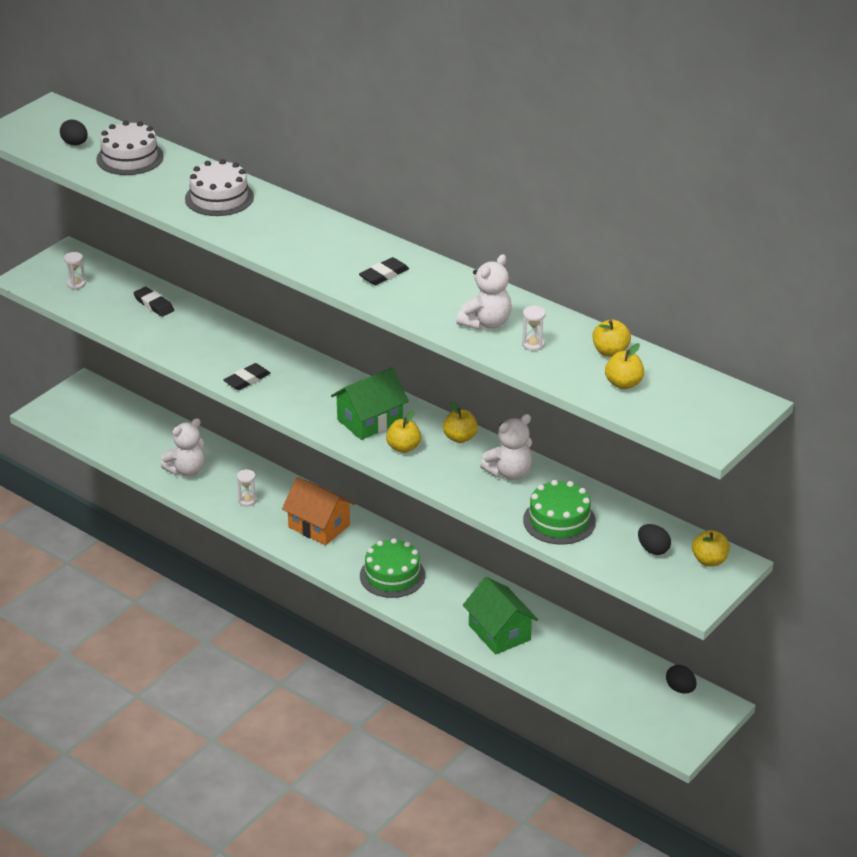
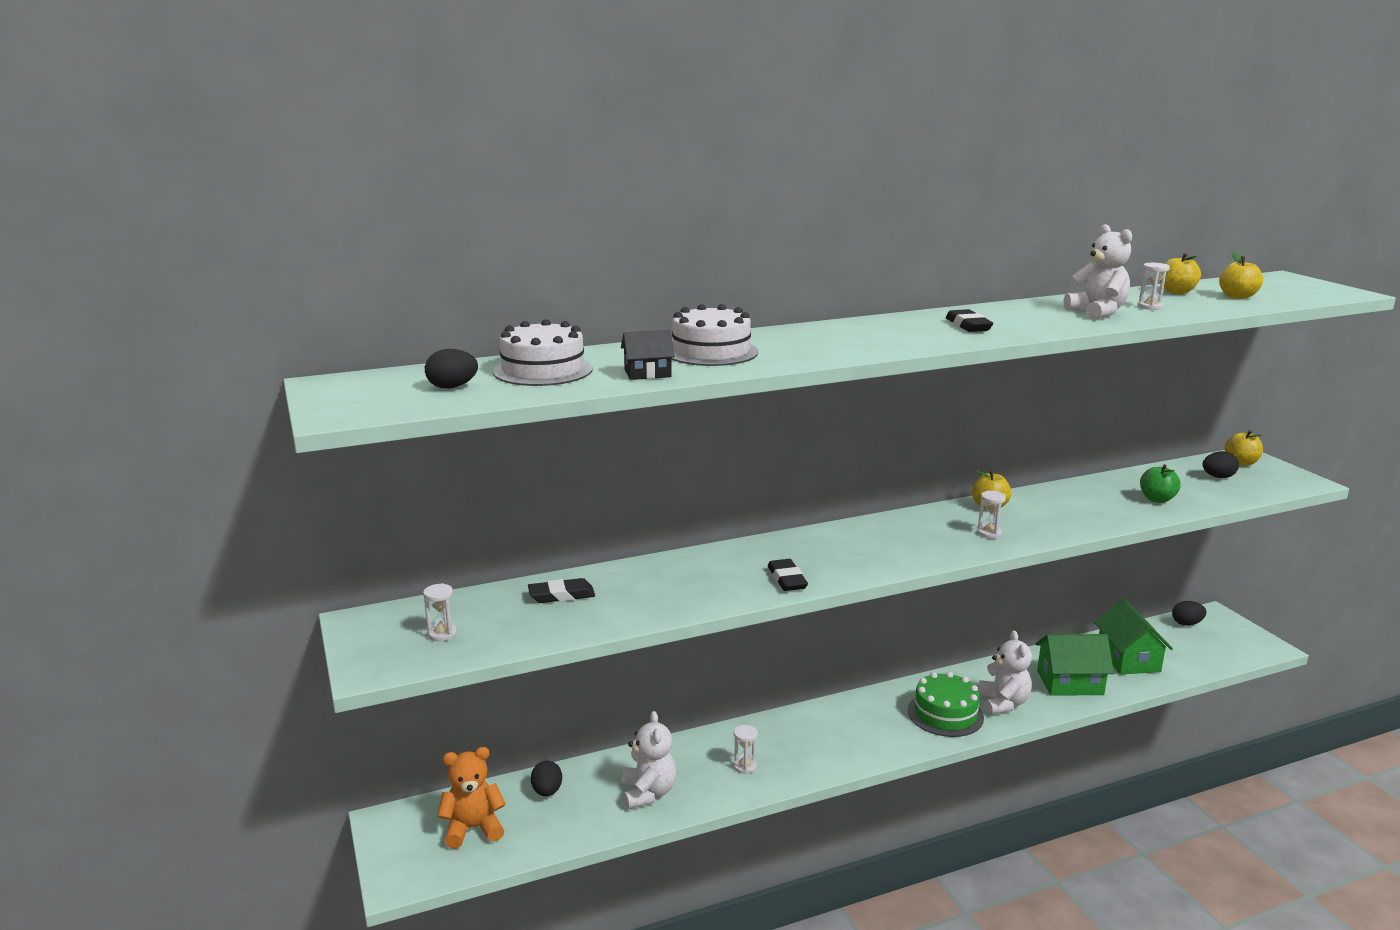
camera: 60 degrees left, 15 degrees down
(102, 418) = (473, 828): none -> orange teddy bear
(153, 191) = (647, 373): none -> black house
(157, 430) = (547, 791): none -> black egg
(319, 526) = (829, 733): orange house -> none
(370, 421) = (926, 537): green house -> green house (1128, 659)
(403, 447) = (989, 533): yellow apple -> white hourglass
(509, 473) = (1064, 500): white teddy bear -> white teddy bear (1003, 703)
(559, 521) = (1157, 499): green cake -> green apple

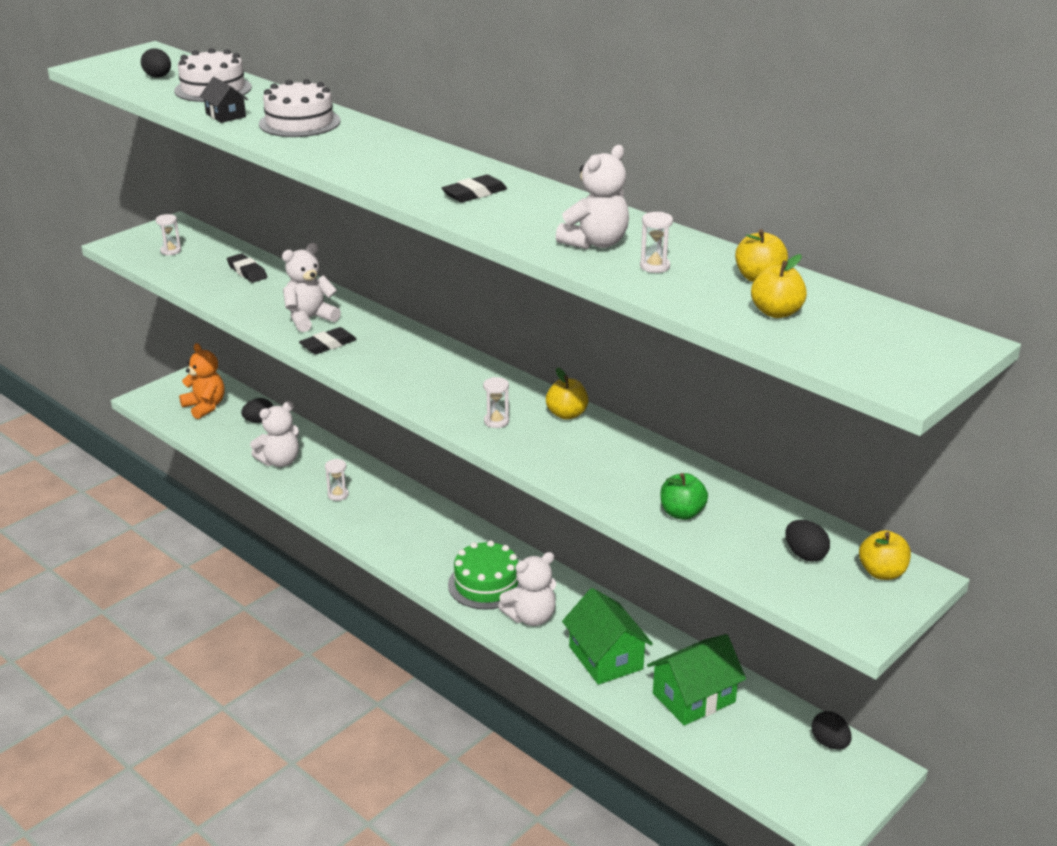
camera: 65 degrees right, 10 degrees up
(719, 579) = (310, 319): none -> white teddy bear

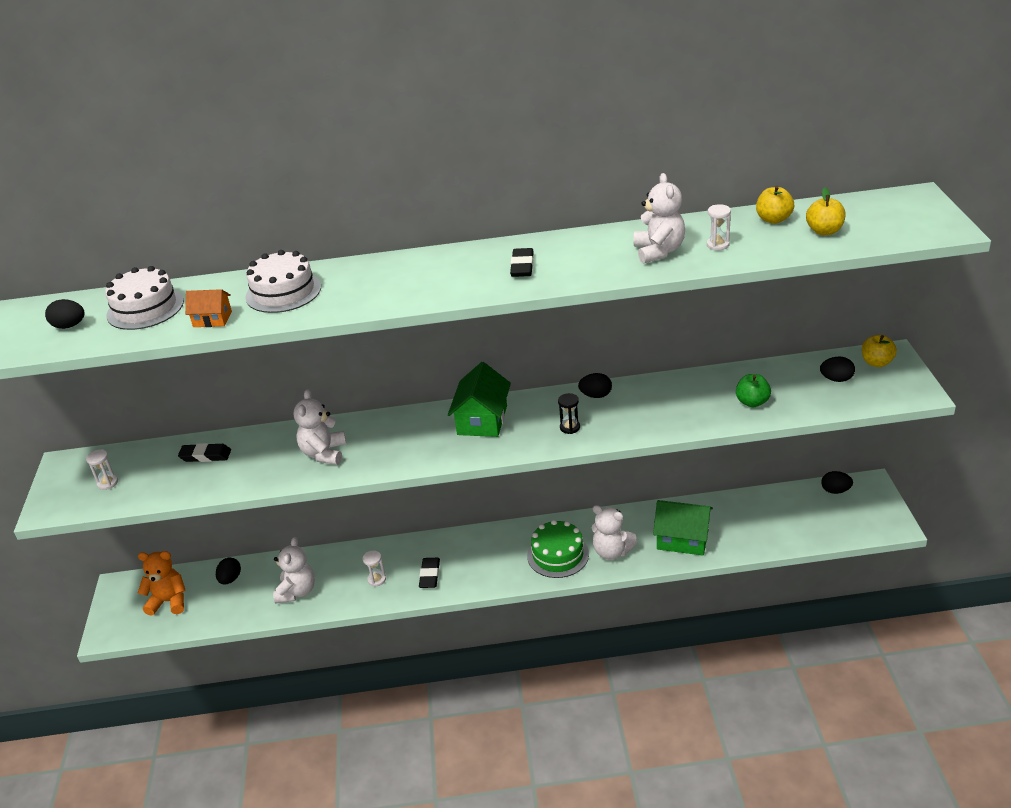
camera: 45 degrees left, 5 degrees up
(225, 115) = (212, 319): black house -> orange house
(328, 345) = (373, 459): black eraser -> black eraser (430, 575)
(496, 421) = (570, 427): white hourglass -> black hourglass
(531, 617) = (612, 551): white teddy bear -> white teddy bear turned 105 degrees clockwise
(567, 414) = (595, 395): yellow apple -> black egg
(694, 698) = (752, 522): green house -> green house (482, 420)

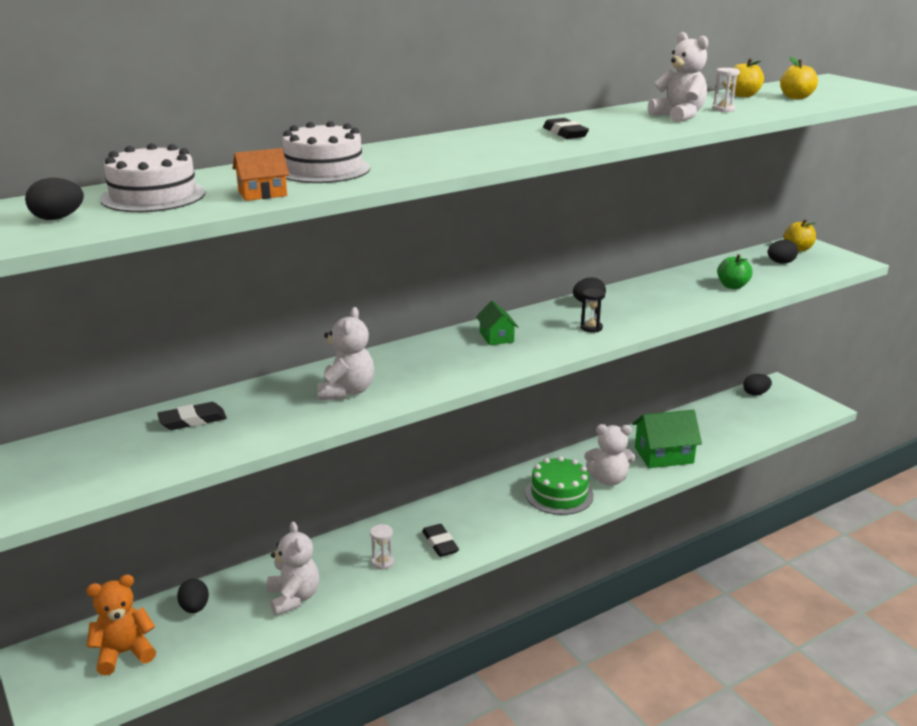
camera: 30 degrees left, 10 degrees down
(108, 483) = (73, 470): white hourglass -> none
(324, 453) = (346, 391): white teddy bear -> white teddy bear turned 150 degrees counterclockwise
(482, 420) = (496, 337): green house -> green house, size x0.56

